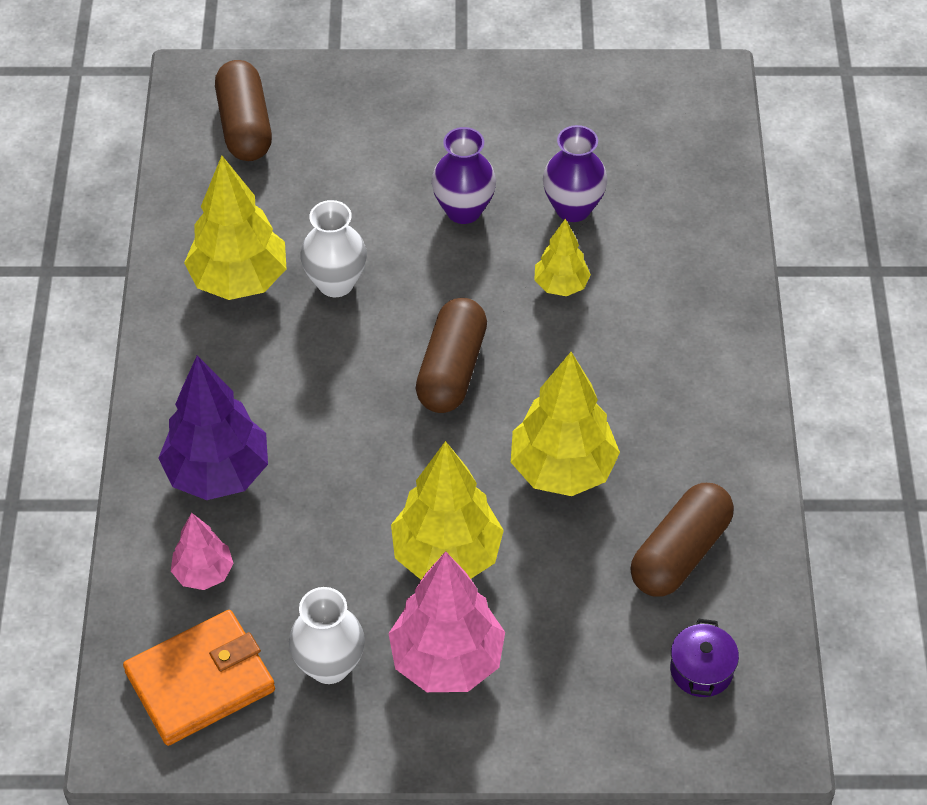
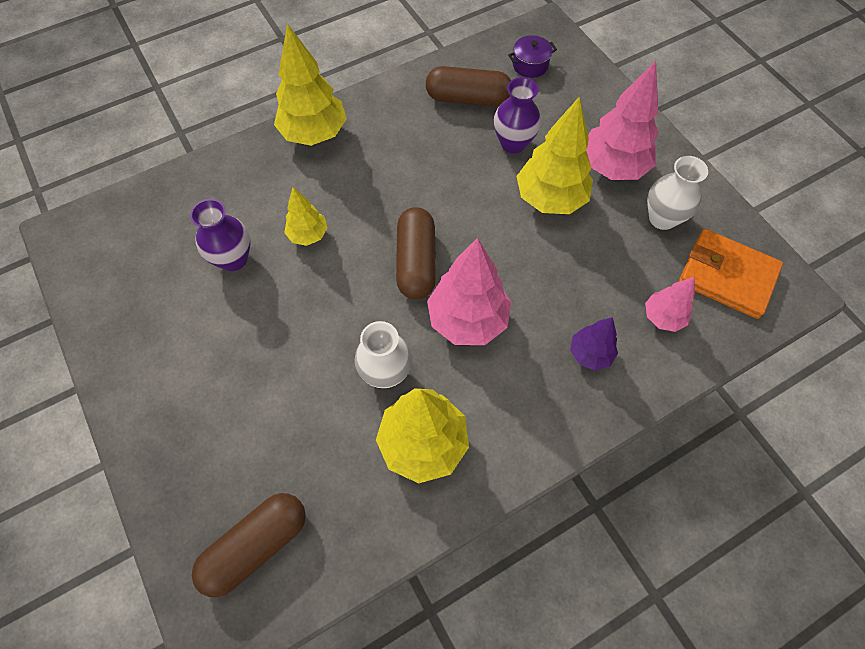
camera: 120 degrees left, 10 degrees up
(217, 473) = (590, 354): purple tree -> purple tree, size x0.56
(343, 382) = (467, 320): none -> pink tree
(452, 369) = (416, 262): brown capsule -> brown capsule turned 75 degrees counterclockwise
(463, 210) = (270, 325): purple vase -> purple vase (513, 143)
(562, 469) = (452, 171): yellow tree -> yellow tree (314, 134)

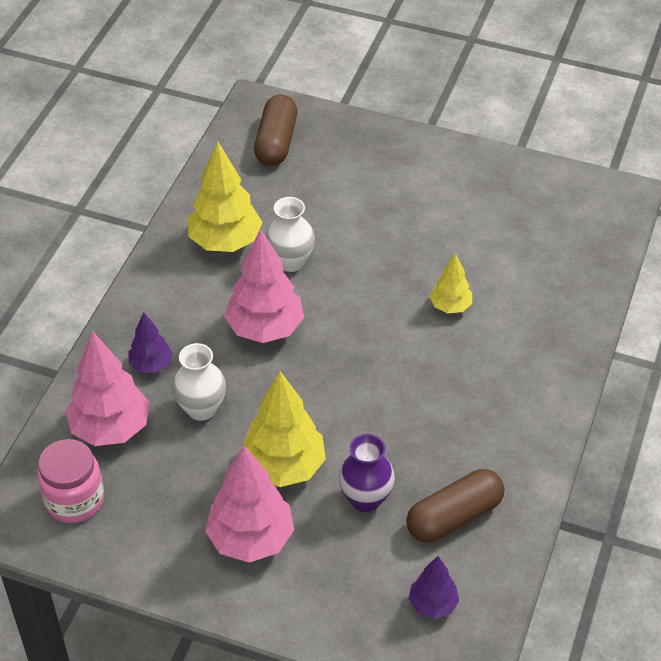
camera: 140 degrees right, 15 degrees down
(233, 259) = (483, 256): purple vase -> none
(314, 134) = (549, 384): yellow tree -> none
(416, 262) = (345, 342): brown capsule -> none
(530, 65) = (433, 604): purple pot -> purple tree
(662, 218) = (167, 517): white vase -> white vase (201, 409)
(663, 317) = (110, 428): pink tree -> pink tree, size x1.80
(727, 276) = (74, 500): orange wallet -> pink jar

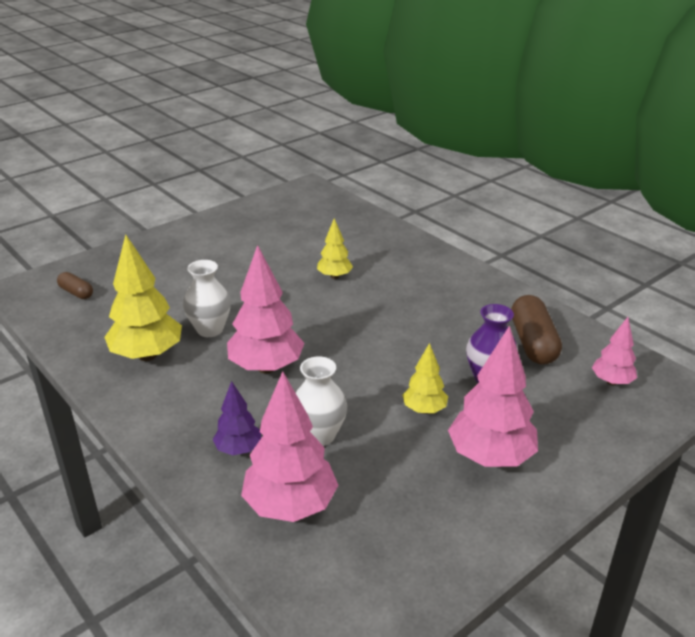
camera: 60 degrees left, 15 degrees down
(74, 500) = (360, 568): pink jar -> none
(276, 142) = (76, 292): brown capsule -> brown capsule, size x0.54
(283, 467) = (424, 410): yellow tree -> yellow tree, size x0.56
(433, 604) = (612, 381): purple tree -> pink tree

